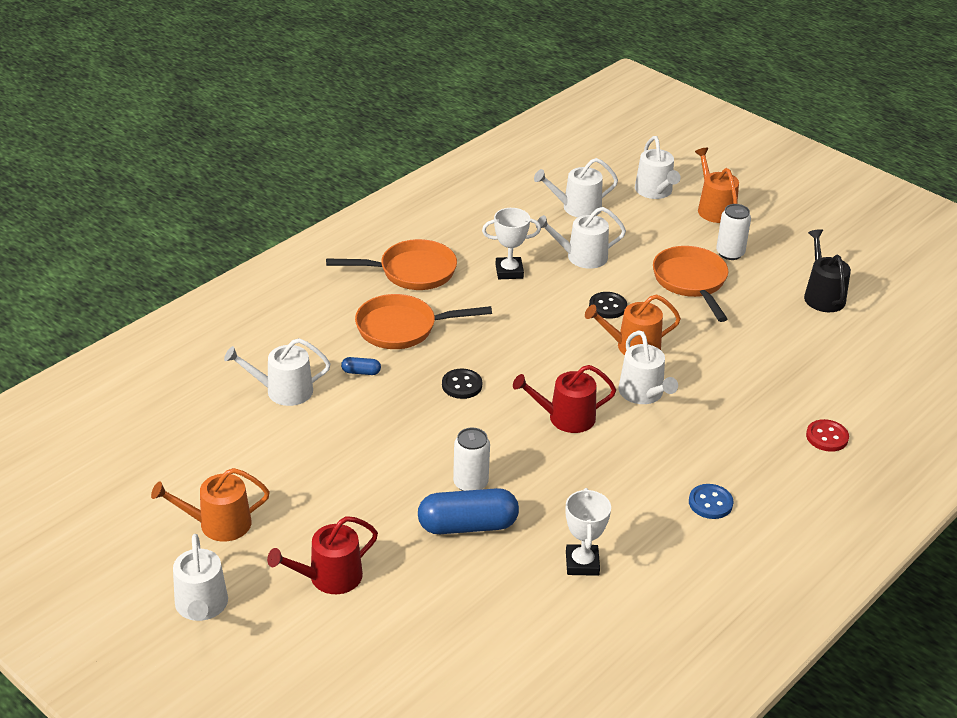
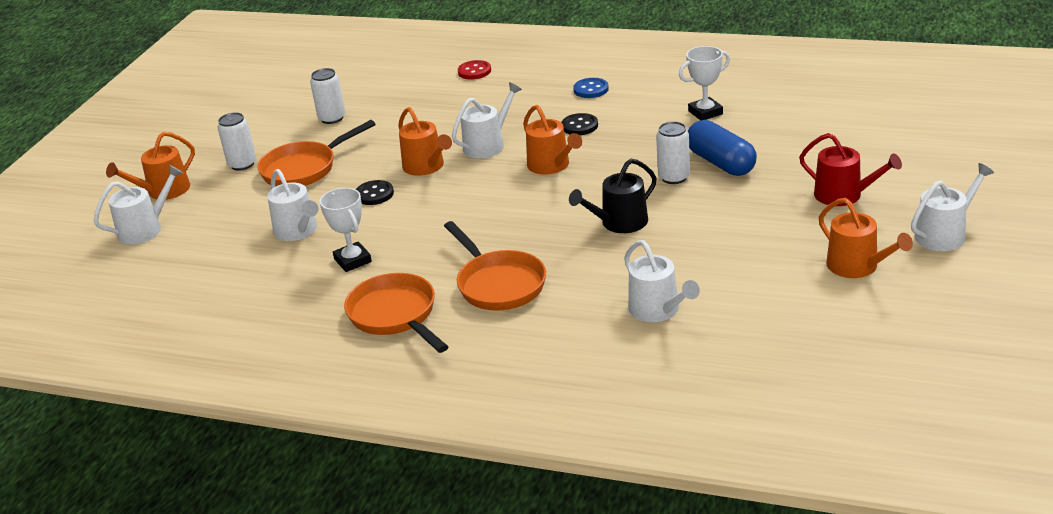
camera: 110 degrees left, 5 degrees down
(361, 372) = (587, 280): blue capsule -> none
(462, 385) = (555, 223): black button -> black button (579, 126)
(565, 418) = (551, 165): red watering can -> orange watering can
(577, 208) = (203, 262): white watering can -> none
(785, 319) = (332, 118): none -> white can
(822, 295) = (284, 112): black watering can -> black watering can (619, 223)

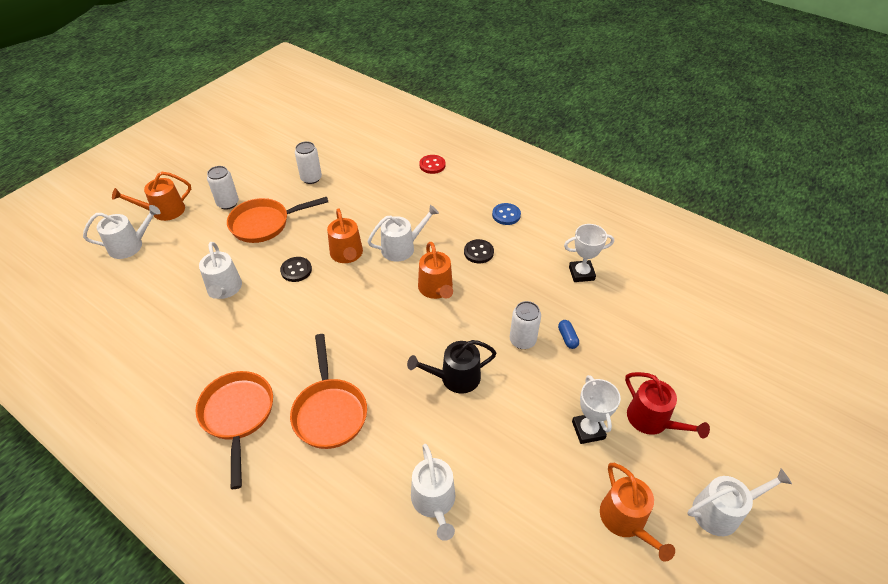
camera: 15 degrees right, 15 degrees up
(353, 260) = (242, 338): white trophy -> white trophy (588, 430)
(721, 163) = (567, 338): blue capsule -> blue capsule, size x0.44

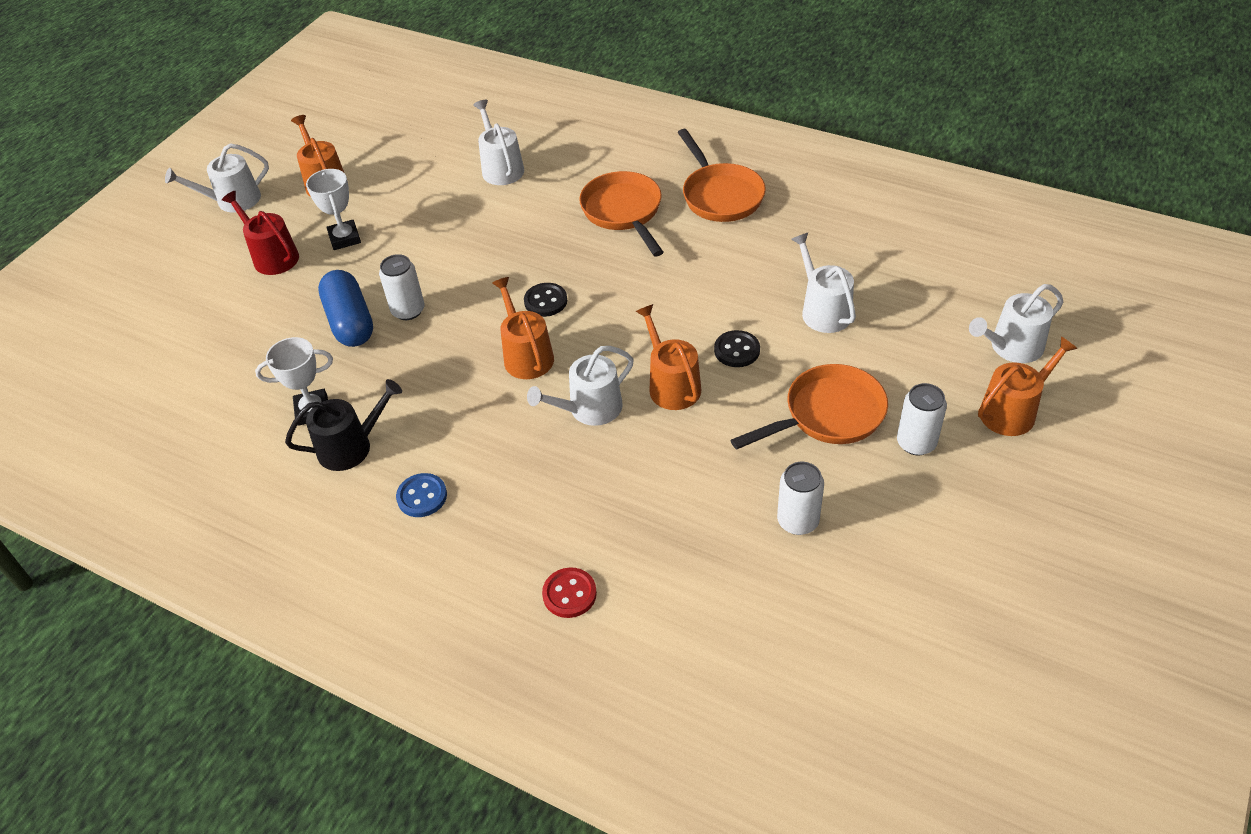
camera: 175 degrees right, 0 degrees up
(455, 378) = (490, 261): black watering can -> black watering can (351, 446)
(478, 252) = (468, 420): black button -> black button (545, 301)
(567, 338) = (350, 322): blue capsule -> blue capsule, size x2.27

